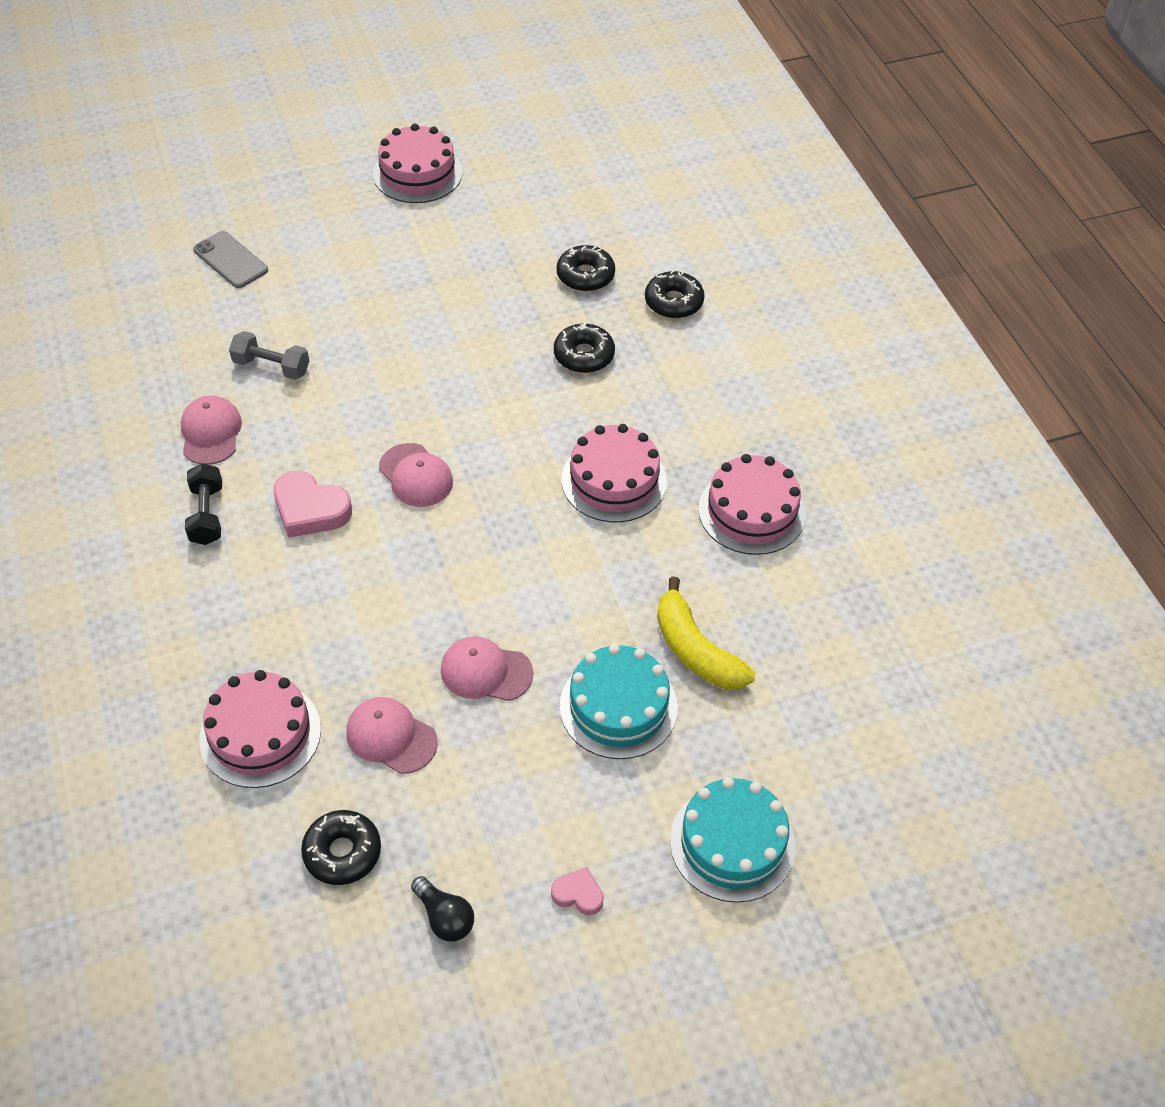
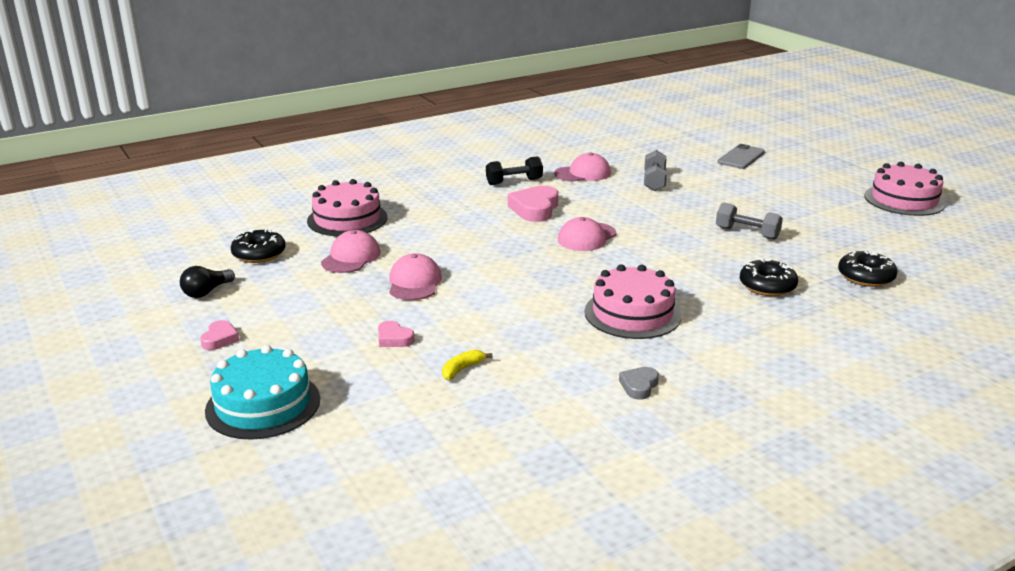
camera: 80 degrees right, 25 degrees down
(455, 329) = (747, 233): none -> grey dumbbell
(618, 707) = (394, 338): turquoise cake -> pink heart
(673, 302) = (878, 321): black donut -> none
(695, 650) = (462, 369): yellow banana -> yellow banana, size x0.46
(751, 511) = (639, 386): pink cake -> grey heart

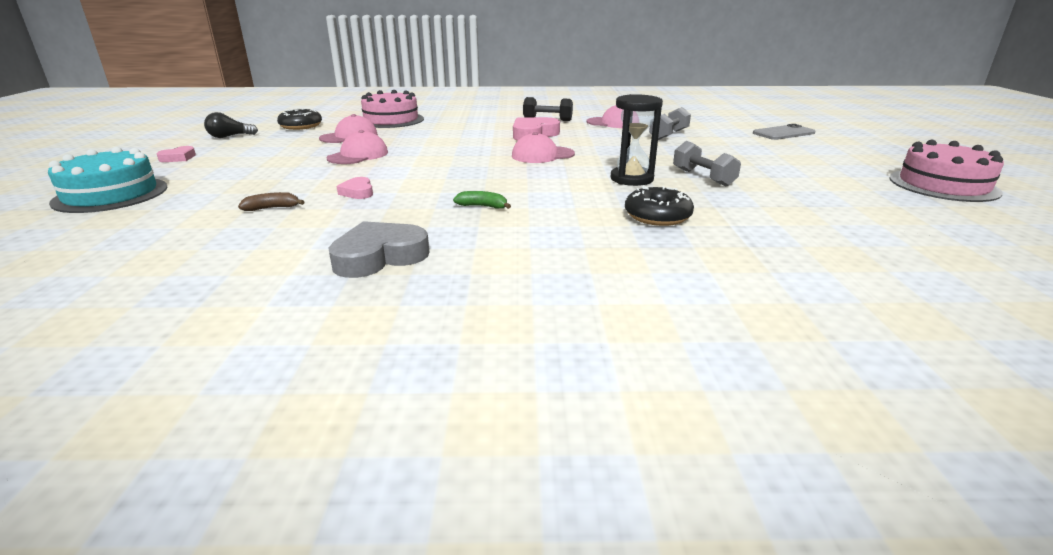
camera: 30 degrees right, 0 degrees up
(394, 338) = (272, 180): pink heart -> pink heart (358, 192)
(462, 369) = (272, 208): yellow banana -> brown banana
(632, 313) = (483, 206): pink cake -> green banana
(639, 386) = (379, 257): grey heart -> grey heart, size x1.83
(698, 249) = (631, 179): none -> black hourglass
(865, 277) = (793, 233): black donut -> none

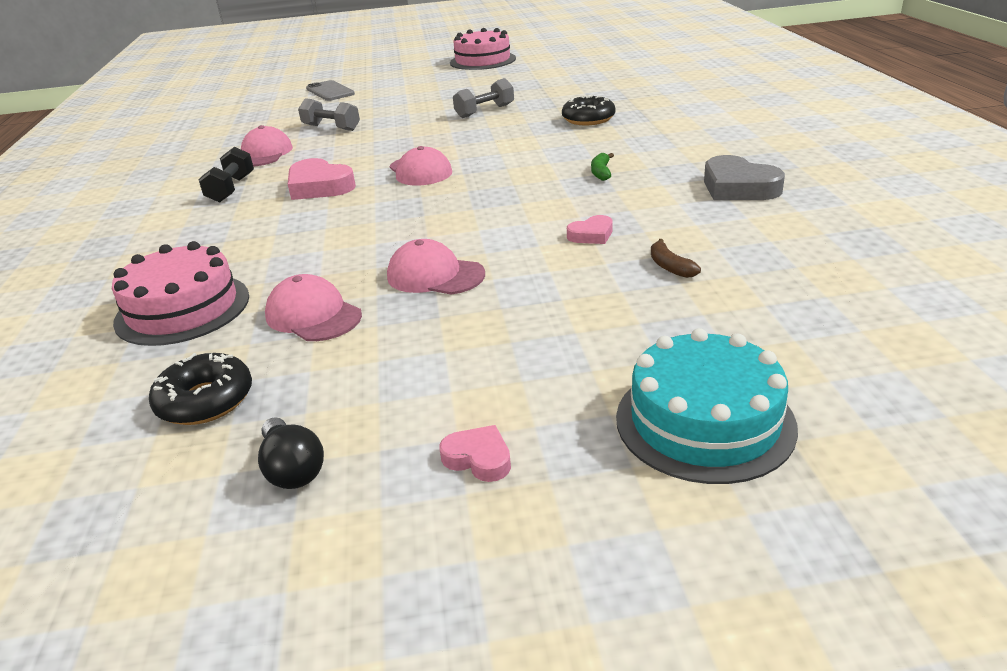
camera: 95 degrees left, 5 degrees up
(631, 179) = (497, 131): black hourglass -> none

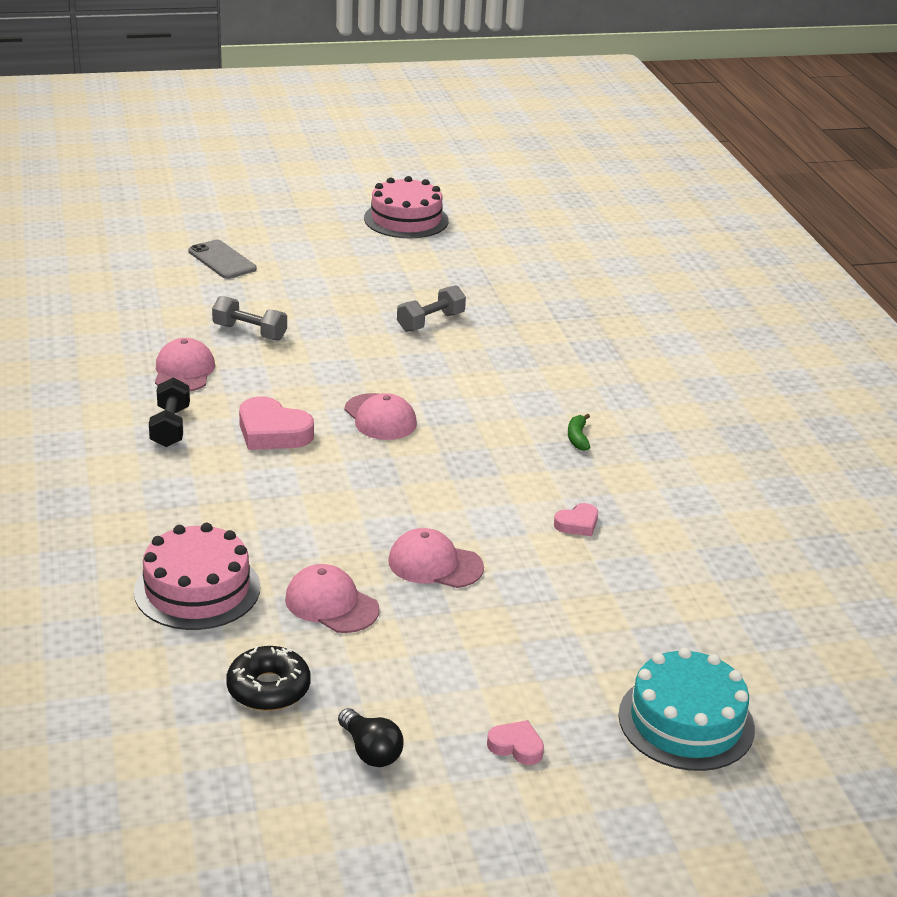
camera: 10 degrees left, 0 degrees up
(588, 119) = (554, 349): black donut -> none
(670, 267) = (653, 568): brown banana -> none
(738, 187) = (716, 472): grey heart -> none

